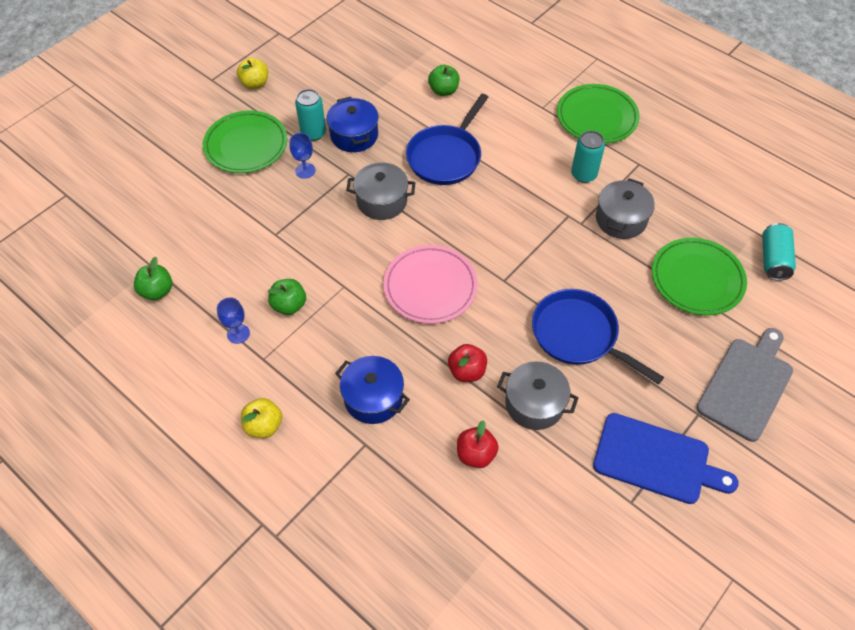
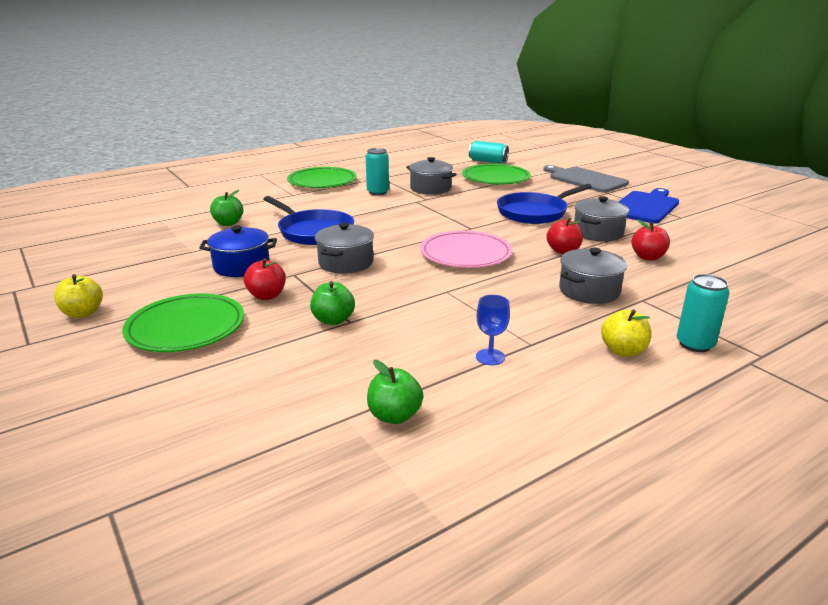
camera: 75 degrees left, 30 degrees down
(289, 305) = (460, 322): green apple -> green apple (333, 320)
(305, 170) = (267, 296): blue goblet -> red apple
(313, 133) = (213, 286): turquoise can -> turquoise can (695, 344)
(373, 398) = (589, 291): blue pot -> grey pot

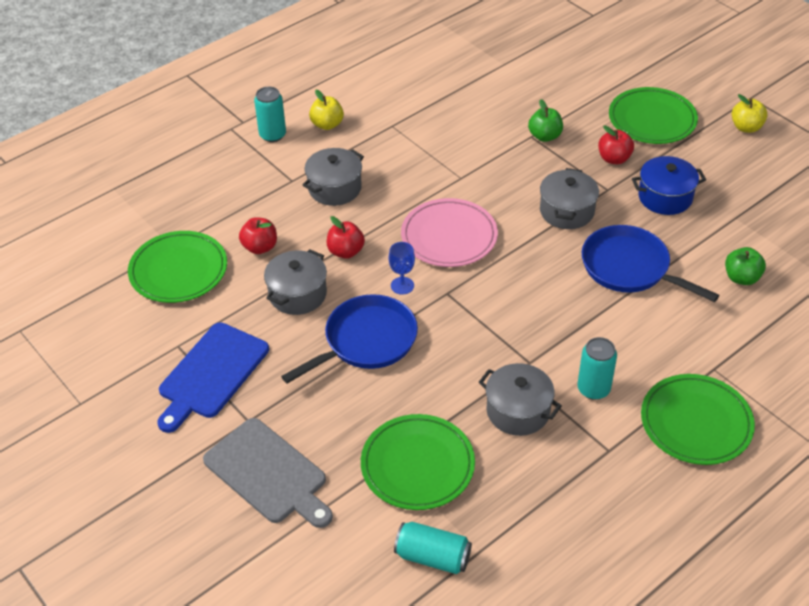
camera: 175 degrees right, 20 degrees up
(394, 416) = (476, 67): green apple -> none
(490, 357) = (421, 112): blue goblet -> blue goblet (402, 285)
(716, 249) = (178, 270): none -> green plate

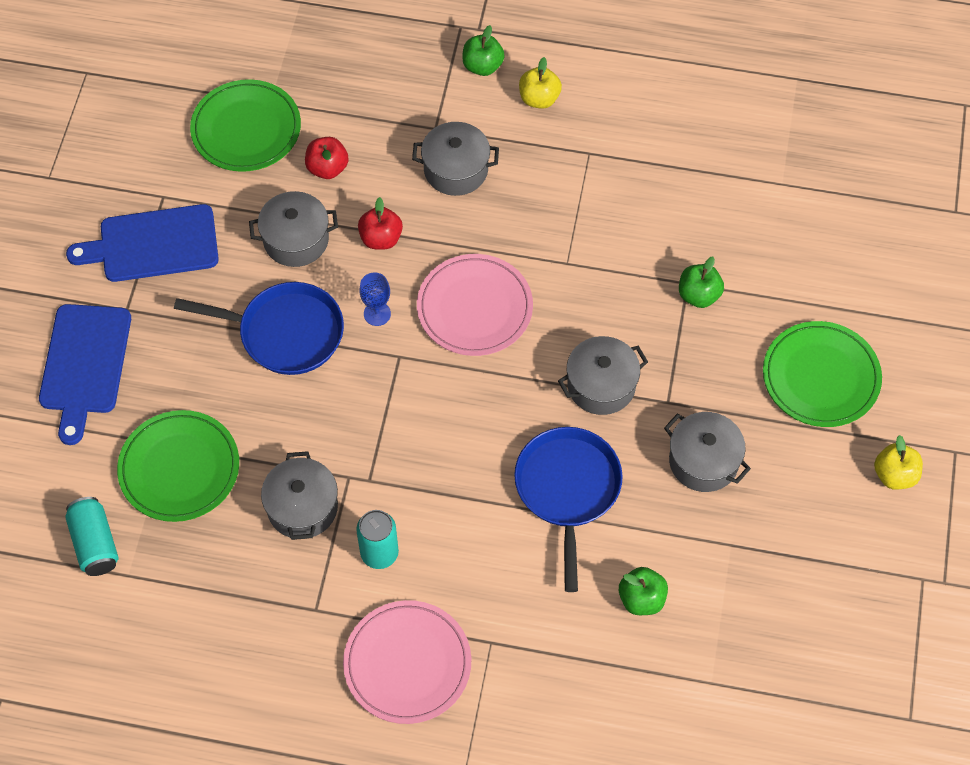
camera: 50 degrees right, 15 degrees up
(268, 473) = (85, 365): grey cutting board -> blue cutting board
(272, 135) = (482, 66): turquoise can -> green apple
(614, 159) = (721, 379): red apple -> none
(665, 197) = (703, 461): blue pot -> grey pot
(696, 422) = (407, 664): green plate -> pink plate

